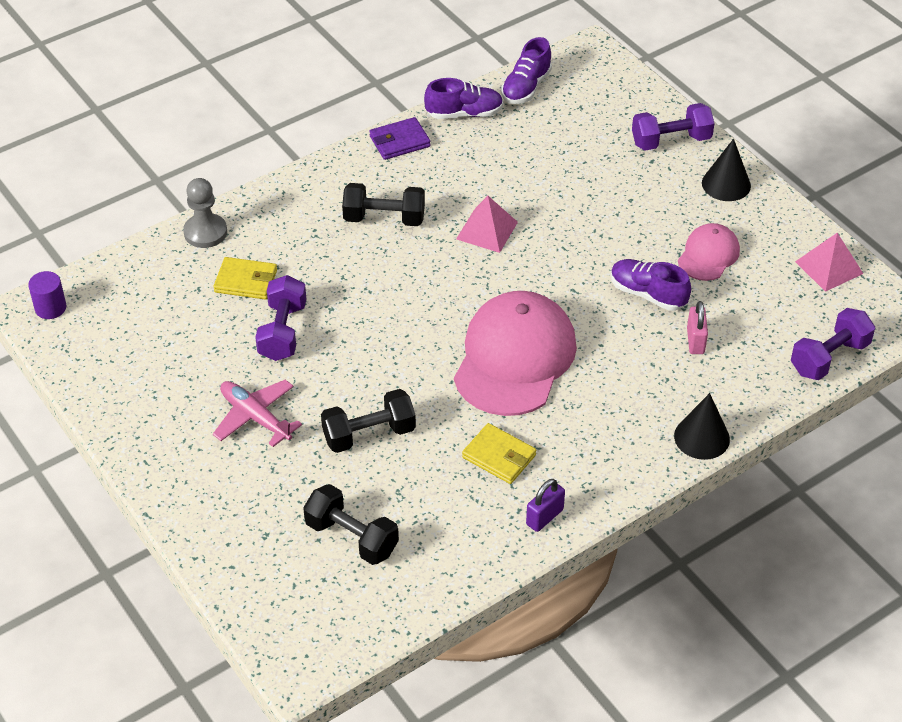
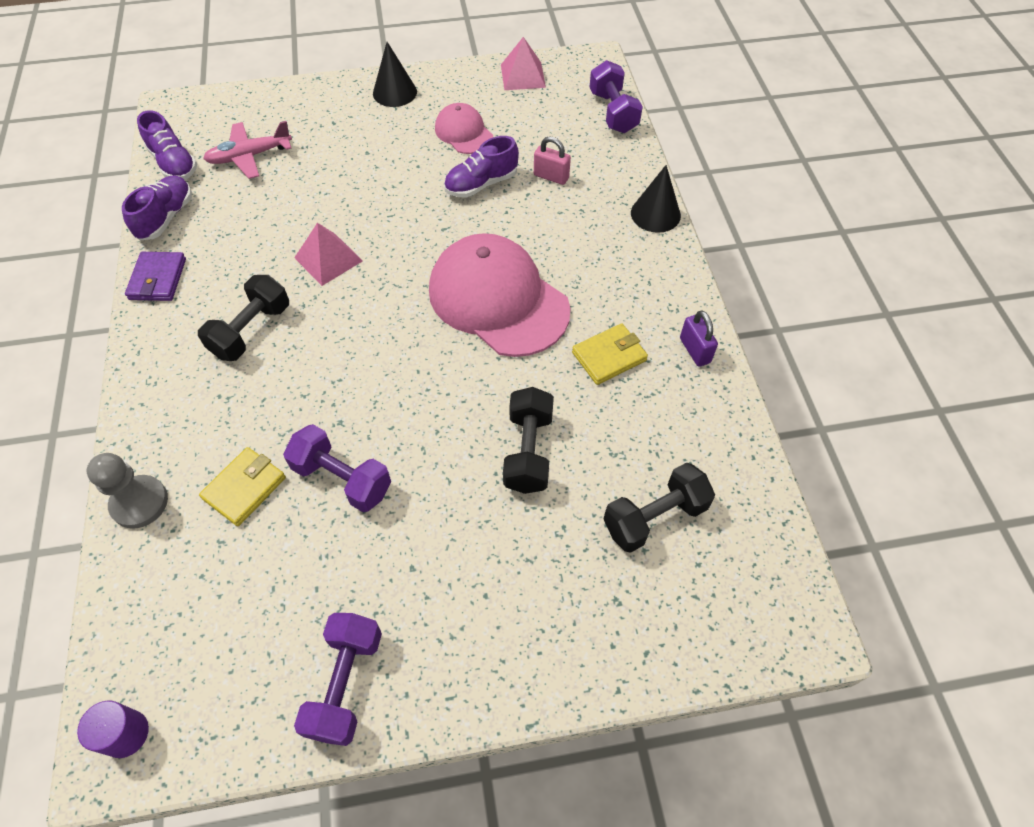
camera: 65 degrees left, 10 degrees up
(255, 417) = (447, 551): pink plane -> pink plane (249, 156)
(671, 141) = (320, 103): purple dumbbell -> purple dumbbell (345, 683)

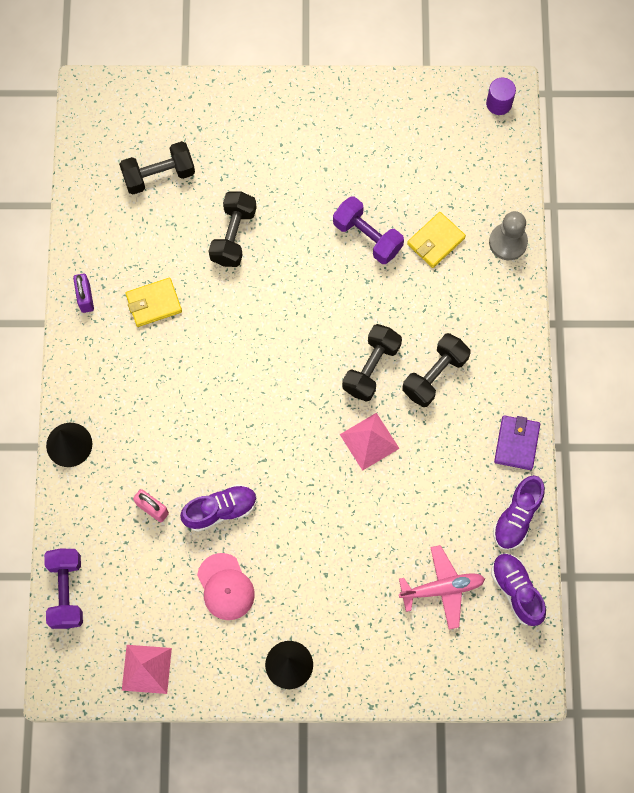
camera: 170 degrees left, 15 degrees up
(329, 327) = (371, 368): none -> black dumbbell
(345, 683) = (372, 109): purple dumbbell -> none
(498, 299) = (230, 372): pink cap -> none

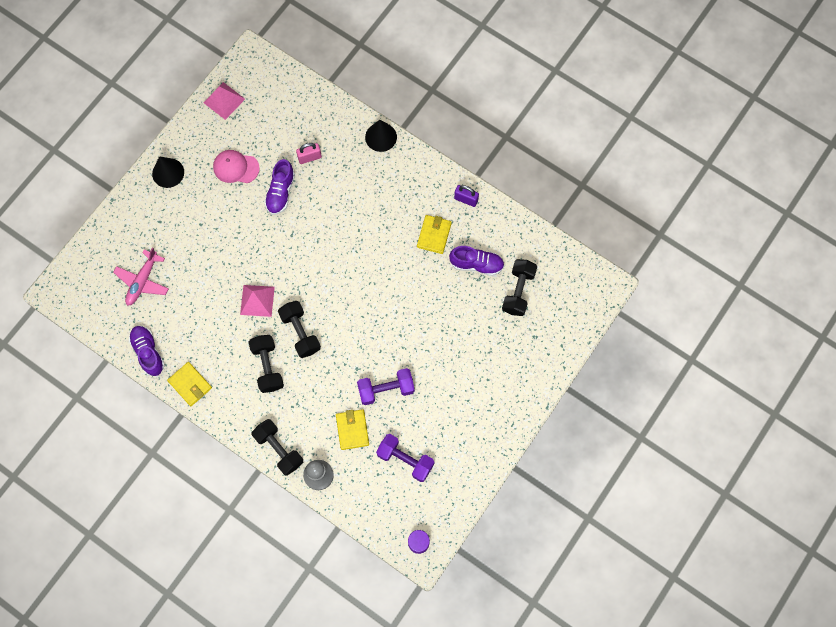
camera: 125 degrees right, 0 degrees up
(66, 591) = (297, 86): purple dumbbell -> purple dumbbell (405, 460)
(233, 236) = (445, 309): black dumbbell -> black dumbbell (279, 449)
(516, 443) = (190, 384): purple wallet -> yellow wallet
(516, 591) = (108, 321): purple shoe -> purple shoe (476, 264)

